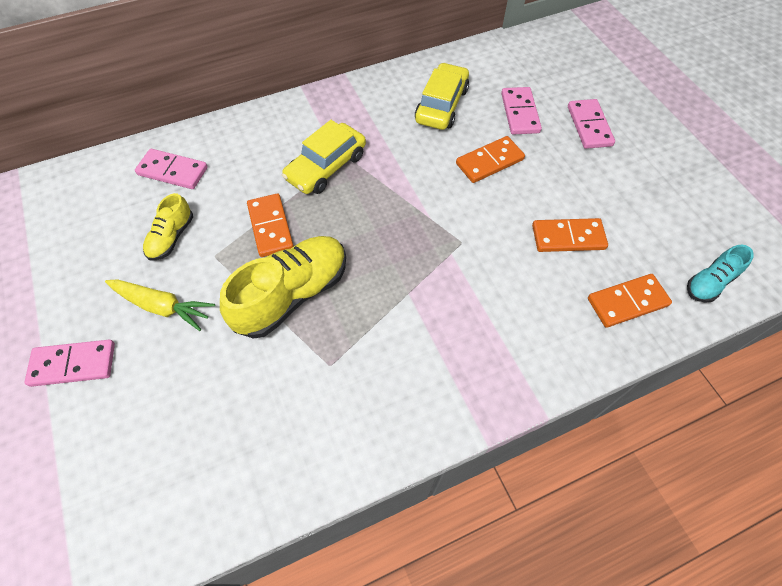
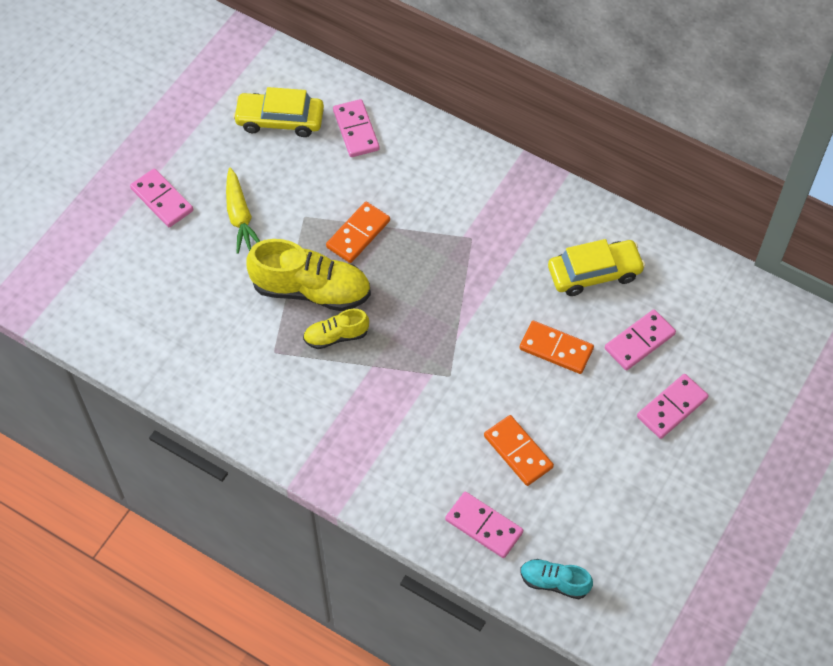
camera: 55 degrees right, 0 degrees up
(171, 237) = (298, 177): yellow shoe -> yellow shoe (336, 336)
(326, 167) = (448, 231): yellow car -> yellow car (280, 120)
(627, 302) = (484, 526): orange domino -> pink domino

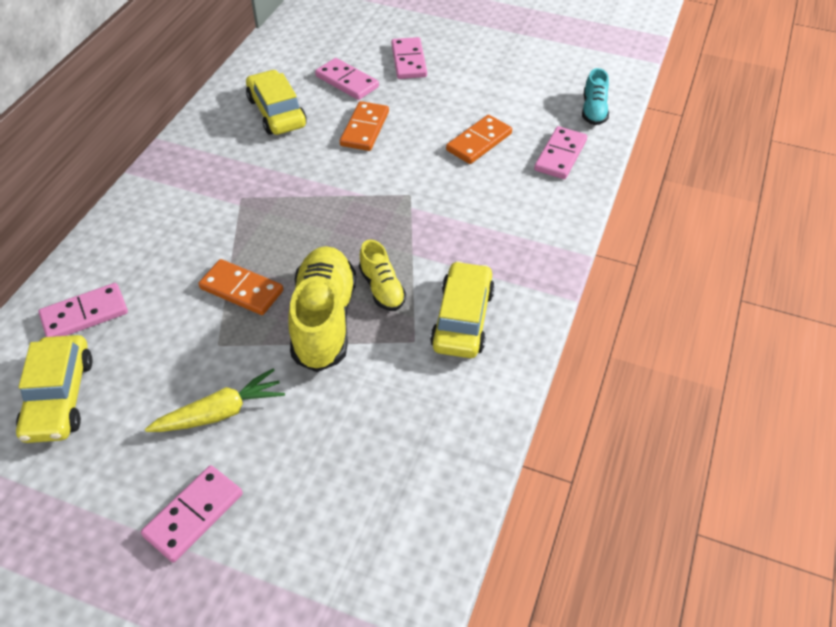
camera: 100 degrees left, 10 degrees down
(288, 392) = (462, 319): none -> yellow car
(672, 408) = (409, 61): pink domino -> pink domino turned 45 degrees clockwise

